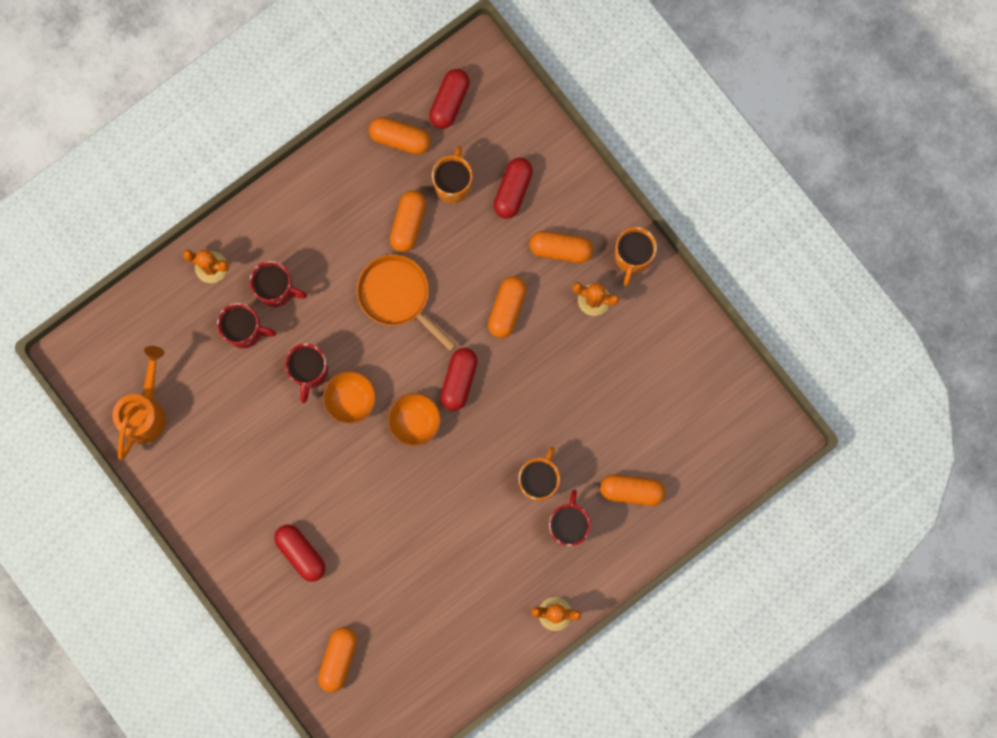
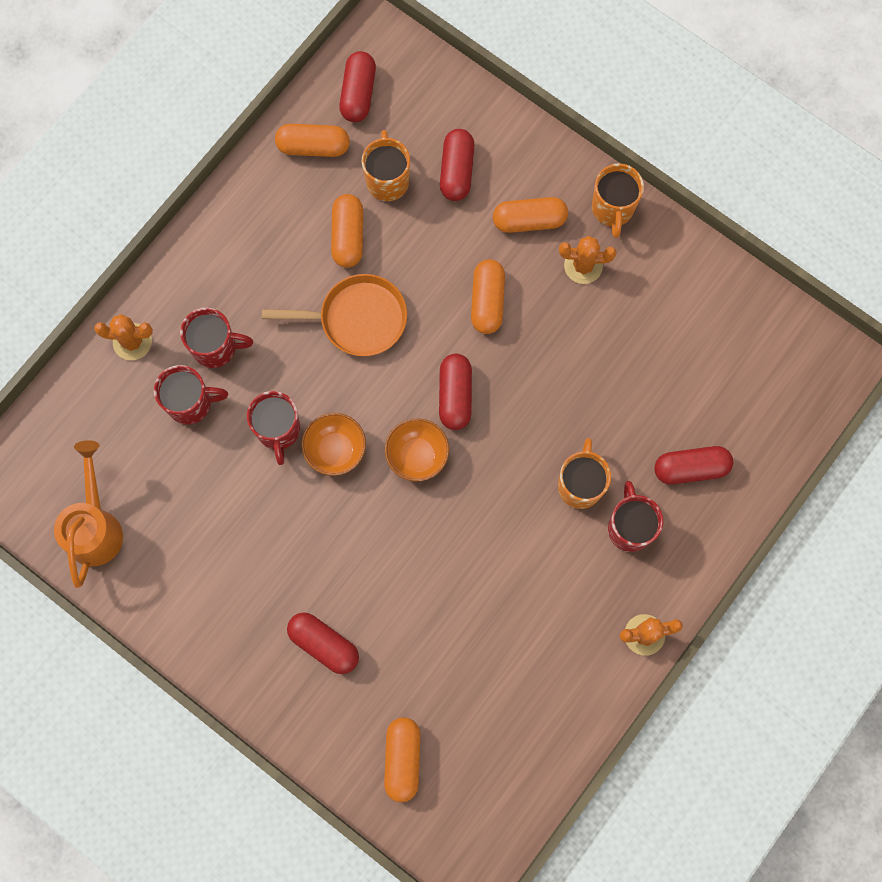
camera: 15 degrees left, 5 degrees down
(397, 296) = (357, 319): orange pan -> orange pan turned 150 degrees clockwise
(631, 491) = (690, 468): orange capsule -> red capsule

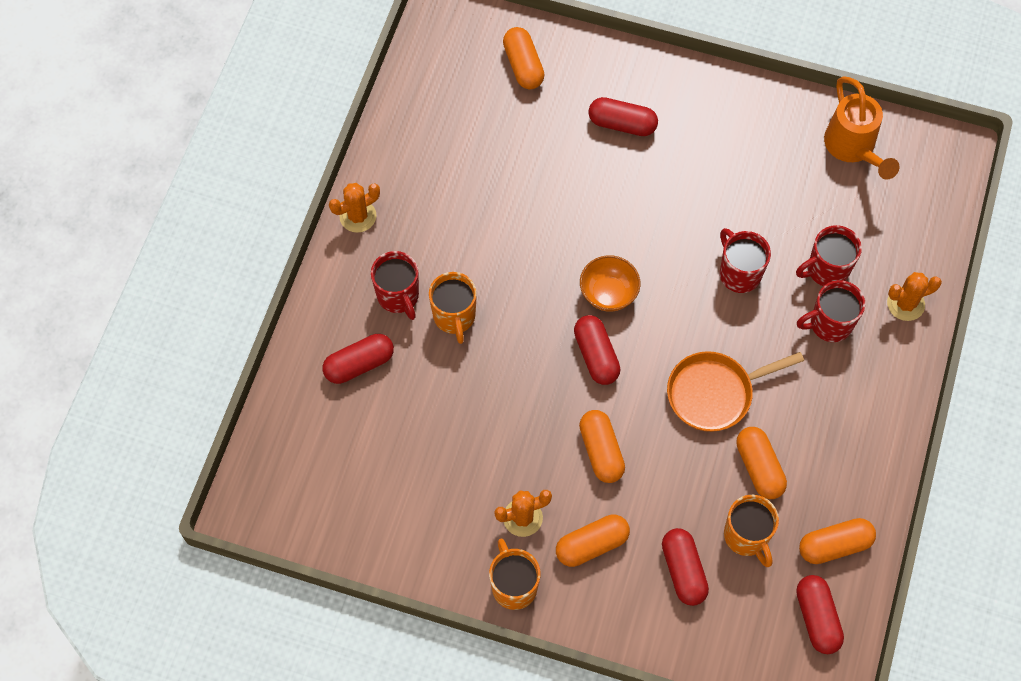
camera: 160 degrees right, 10 degrees down
(335, 450) = (682, 274): orange bowl -> none

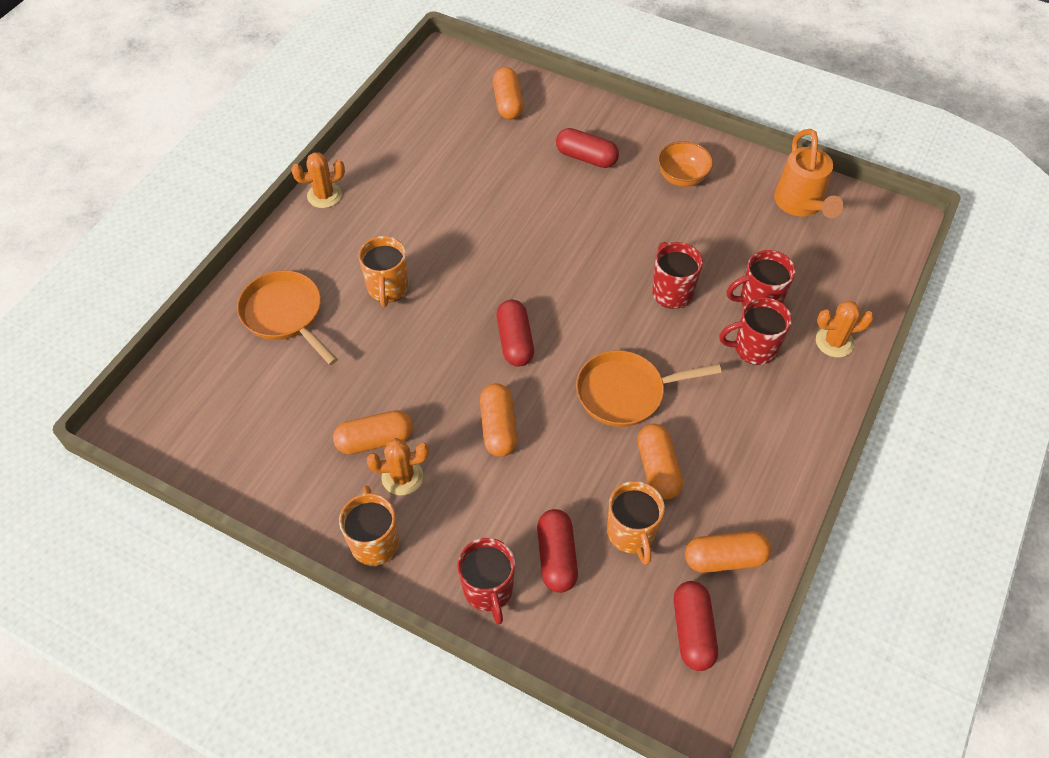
camera: 10 degrees right, 10 degrees down
(359, 364) = (285, 315): red capsule -> orange pan
(398, 296) = (340, 264): red mug -> red mug (488, 590)
(592, 545) = (466, 515): orange capsule -> orange capsule (375, 440)
(608, 293) = (540, 290): orange bowl -> orange bowl (682, 178)

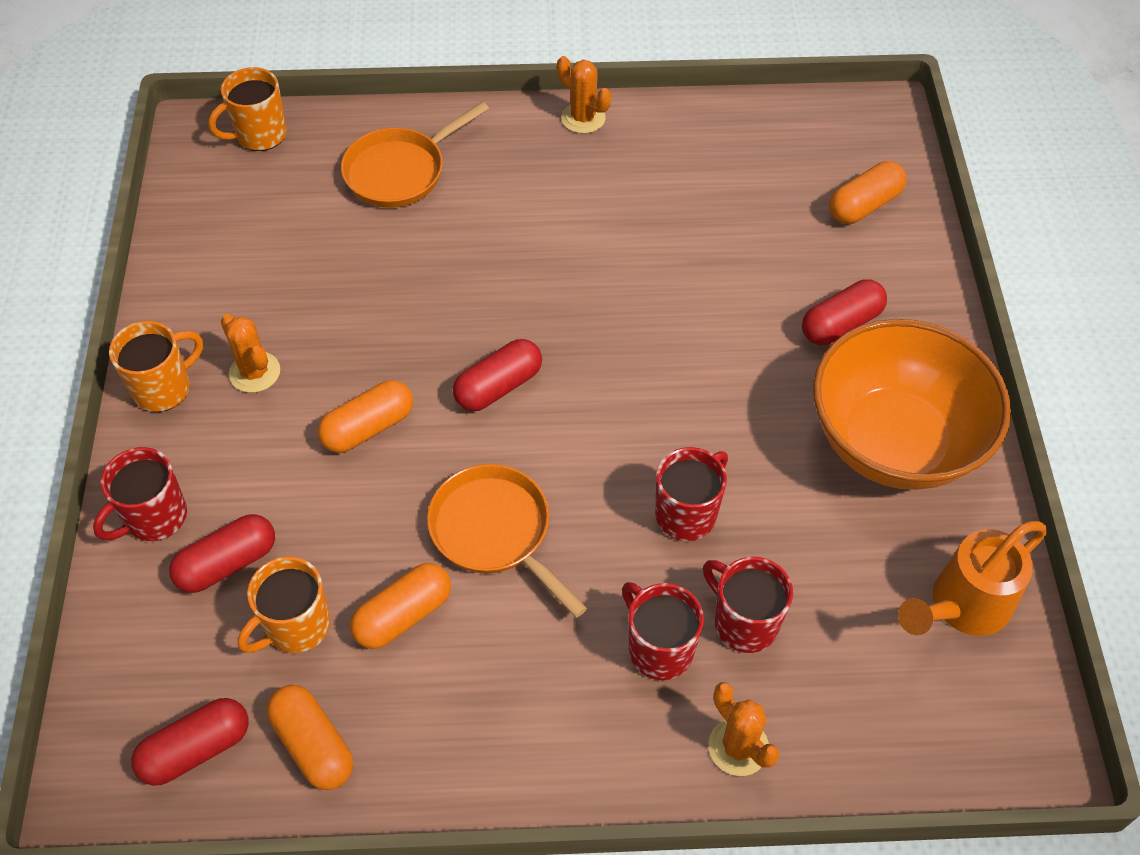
camera: 60 degrees right, 0 degrees up
(285, 315) = (400, 171): orange pan -> orange pan turned 150 degrees counterclockwise
(375, 440) = (287, 326): orange capsule -> none
(388, 288) = (493, 236): orange mug -> orange mug (259, 135)
(586, 157) = (841, 324): red capsule -> red capsule turned 60 degrees clockwise
(682, 178) = (893, 442): orange bowl -> orange bowl, size x2.22

